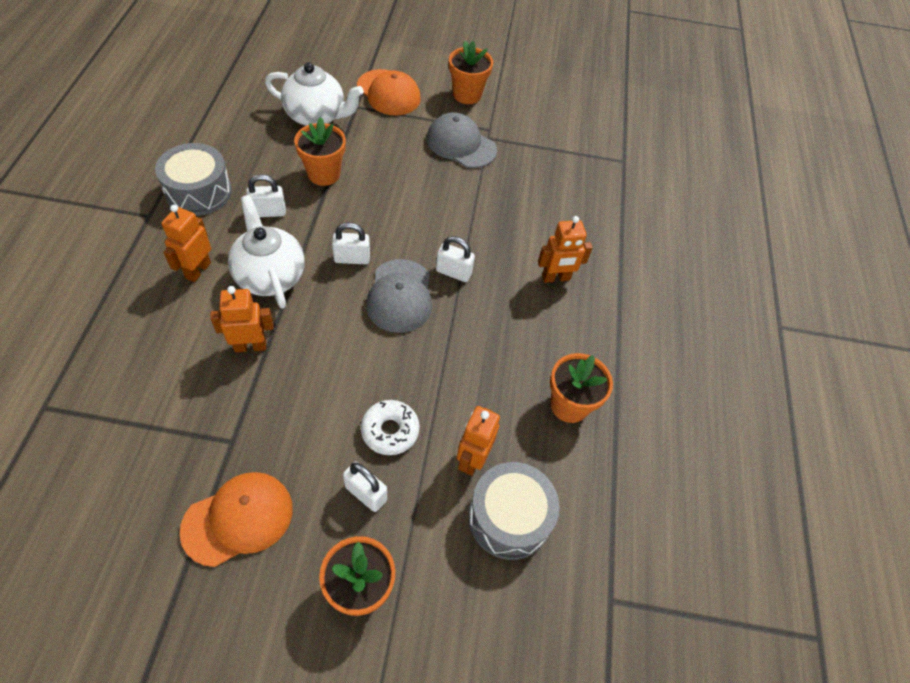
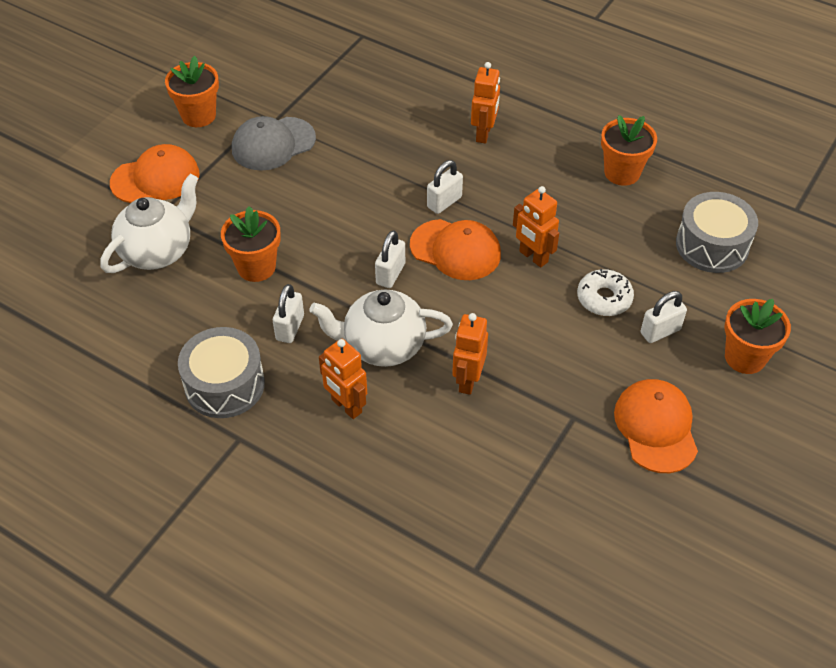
camera: 60 degrees left, 5 degrees down
(400, 296) = (455, 250): grey cap -> orange cap
(472, 459) = (651, 251): orange robot -> orange robot (533, 257)

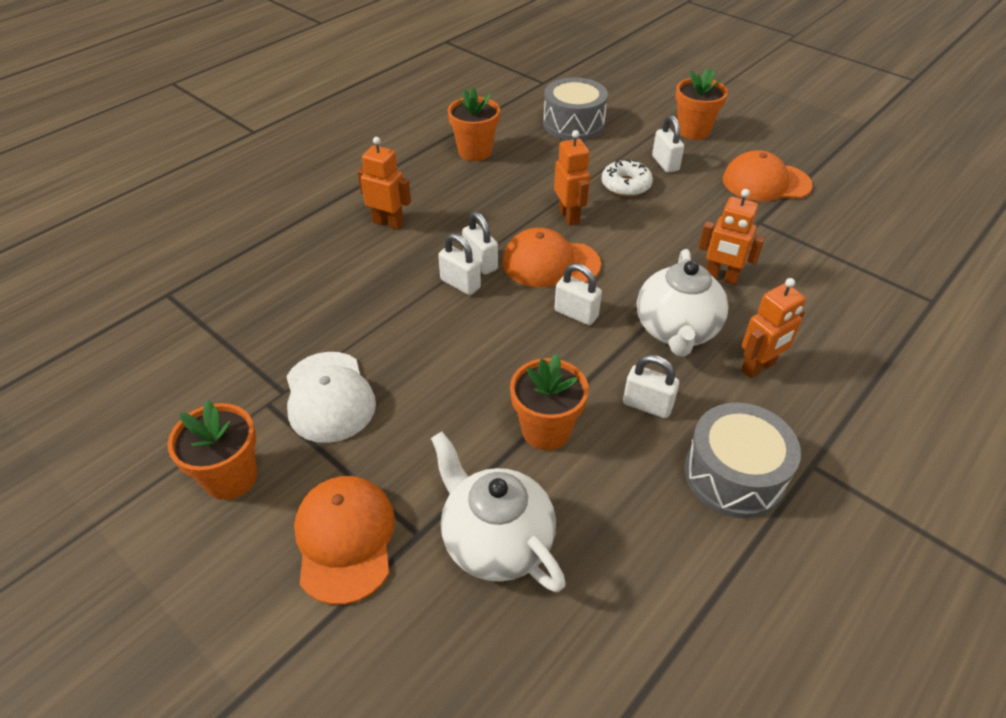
camera: 80 degrees left, 5 degrees down
(273, 144) = (329, 397): grey cap -> white cap
(412, 194) = (460, 284): none -> white padlock
(455, 250) = (550, 263): orange cap -> orange cap turned 120 degrees counterclockwise
(533, 257) = (569, 216): orange robot -> orange robot turned 75 degrees counterclockwise

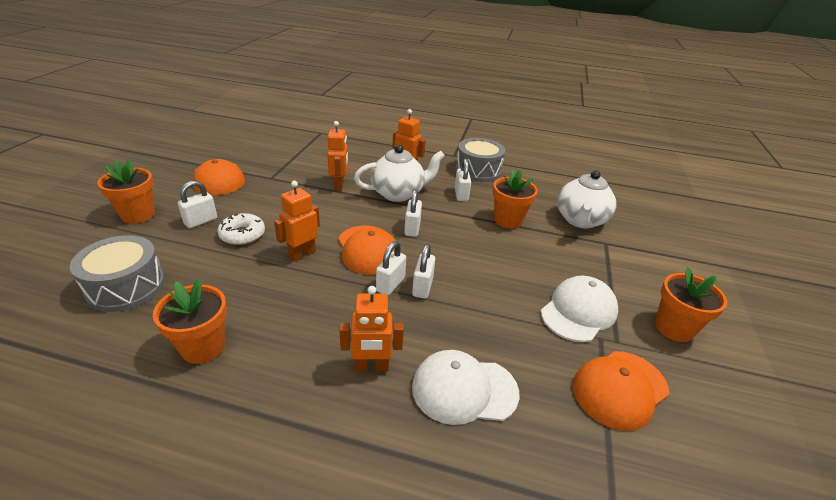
camera: 120 degrees left, 10 degrees down
(322, 264) = (464, 389): none -> white cap
(345, 539) = (639, 265): orange cap -> orange cap (619, 389)
(388, 223) = (371, 367): orange robot -> orange robot turned 90 degrees counterclockwise

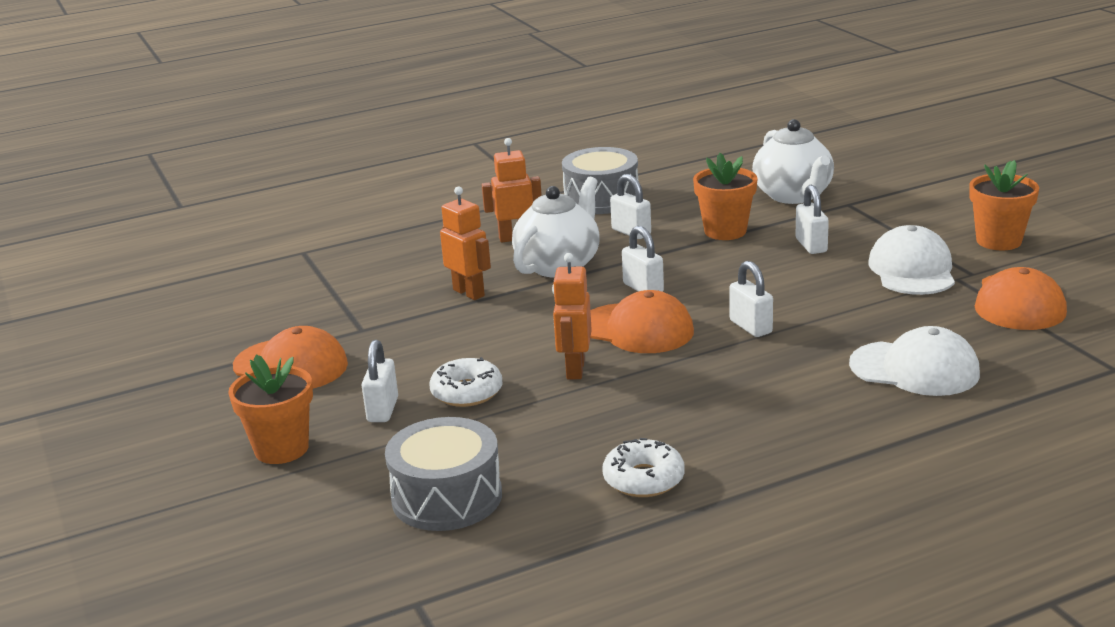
camera: 35 degrees left, 10 degrees down
(203, 347) = (643, 479): orange flower pot -> white donut
(371, 367) = (818, 400): orange robot -> none
(390, 284) = (717, 341): white padlock -> white padlock (811, 245)
(464, 389) = (914, 369): white cap -> white cap turned 120 degrees counterclockwise

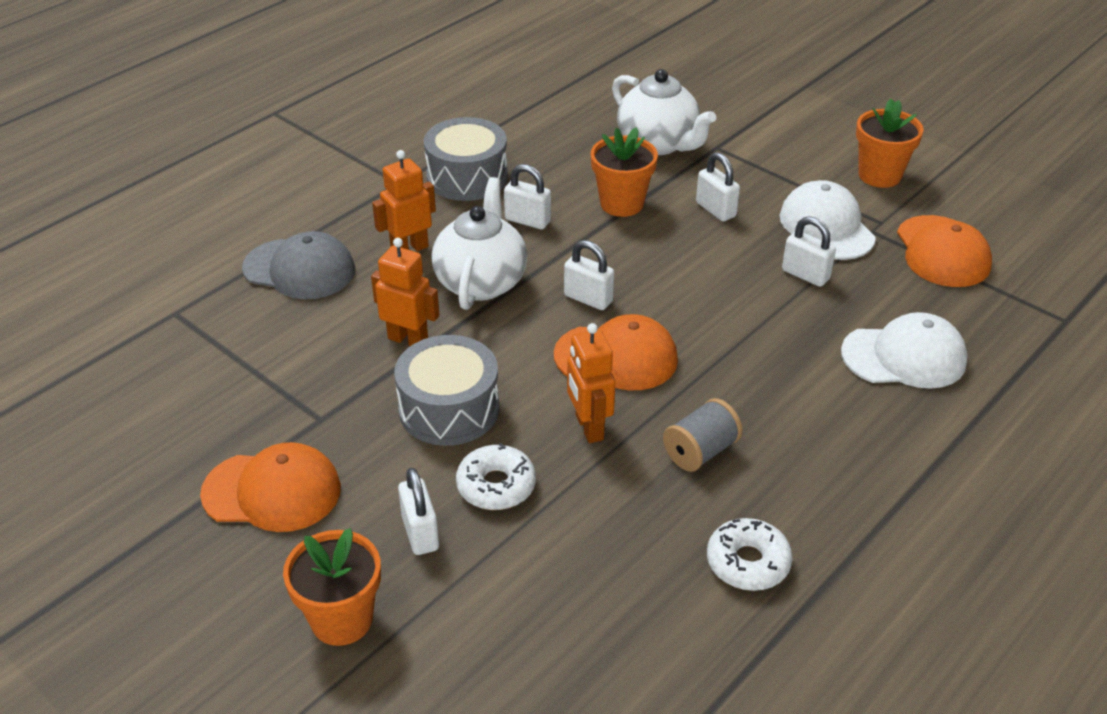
camera: 25 degrees left, 15 degrees up
(418, 239) = (299, 269): none -> grey cap
(447, 497) = (568, 641): grey drum -> grey drum (449, 409)
(661, 401) = (700, 452): none -> grey spool
(750, 327) = (725, 332): white padlock -> white padlock (805, 275)

